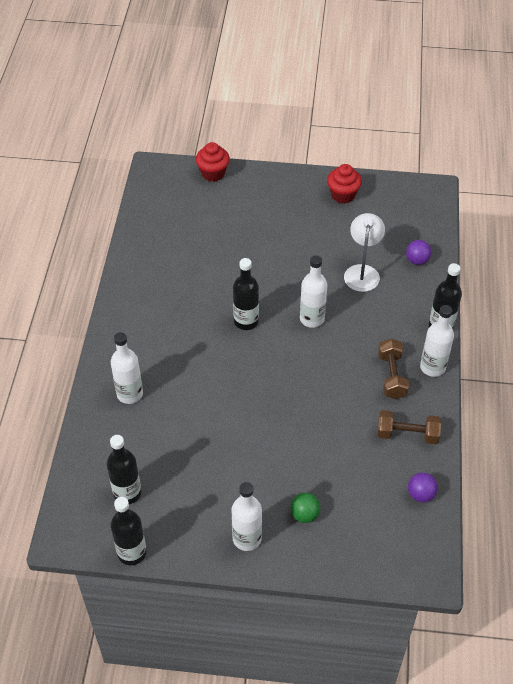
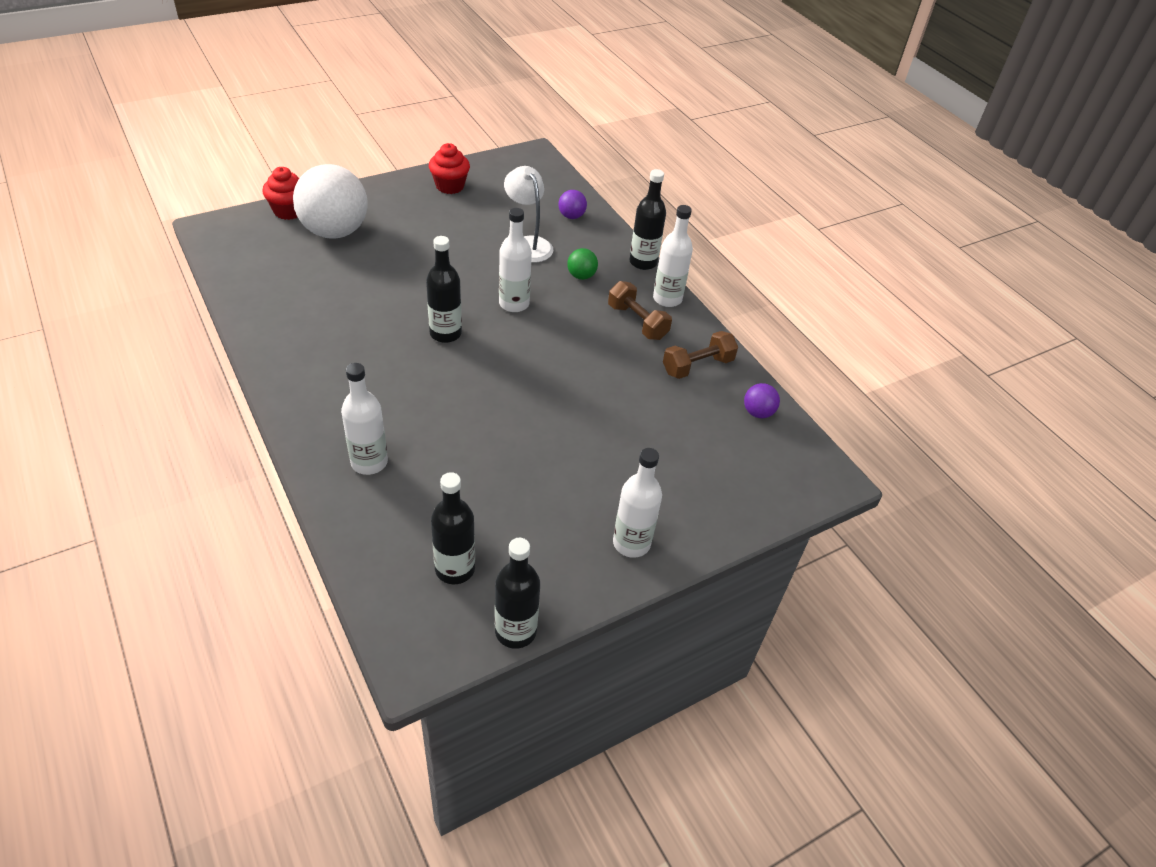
camera: 40 degrees left, 5 degrees down
(232, 203) = (335, 231): none -> white ball
(304, 514) = (668, 487): green ball -> green ball (581, 276)

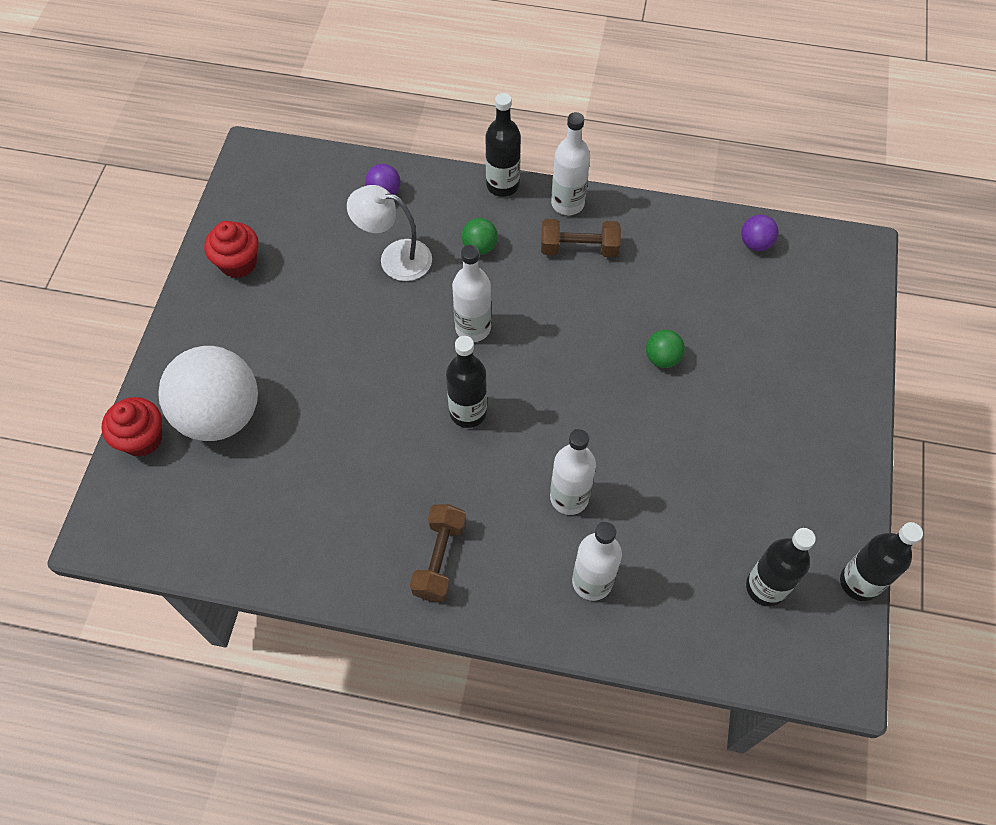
camera: 45 degrees left, 15 degrees up
(595, 409) = (662, 358): none -> green ball
(631, 543) = (828, 437): white bottle -> white bottle (569, 497)
(697, 366) = (669, 245): brown dumbbell -> brown dumbbell (439, 559)

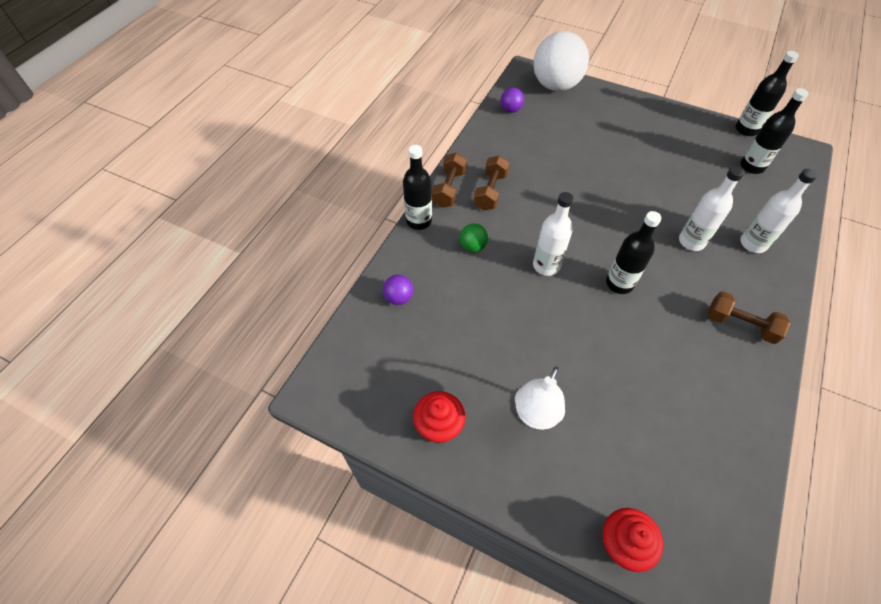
camera: 75 degrees left, 5 degrees down
(220, 415) = (603, 465): white ball -> white ball (555, 85)
(395, 258) = (468, 303): white lamp -> white lamp (535, 416)
(567, 203) = (449, 189): white bottle -> brown dumbbell
(662, 358) = (589, 171): green ball -> none

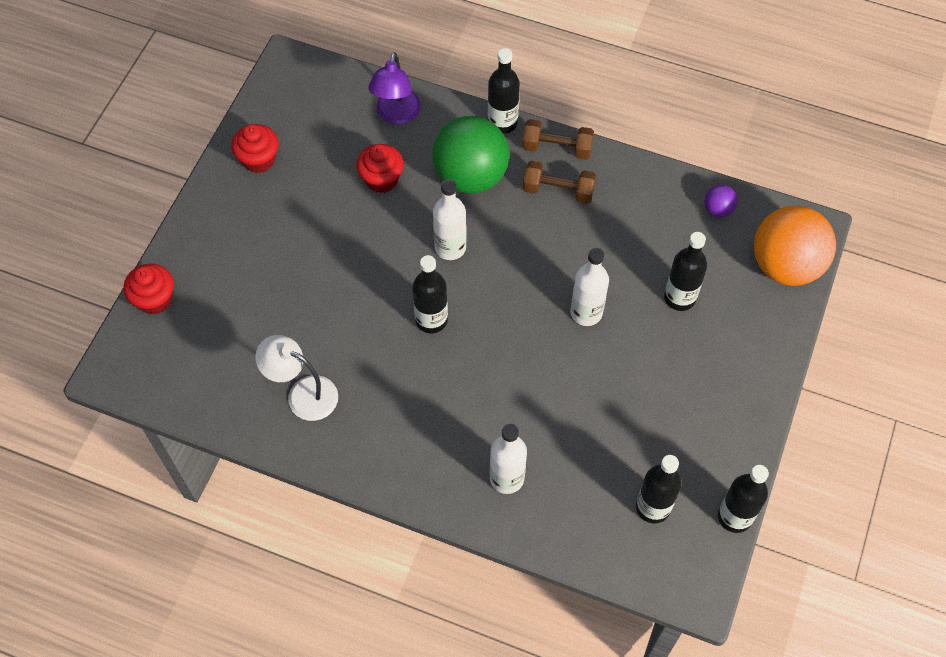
camera: 85 degrees right, 5 degrees up
(399, 298) = (396, 115): purple ball -> purple lamp
(472, 313) = (381, 179): none -> red cupcake
(473, 246) = (471, 176): green ball -> green ball, size x2.35
(535, 416) = (270, 235): white lamp -> white lamp (303, 394)
(555, 85) = (785, 265): white ball -> orange ball
(584, 136) = (679, 298): none -> black bottle
(691, 241) = (502, 406): white bottle -> white bottle (586, 312)
(740, 324) = (383, 439): brown dumbbell -> none

